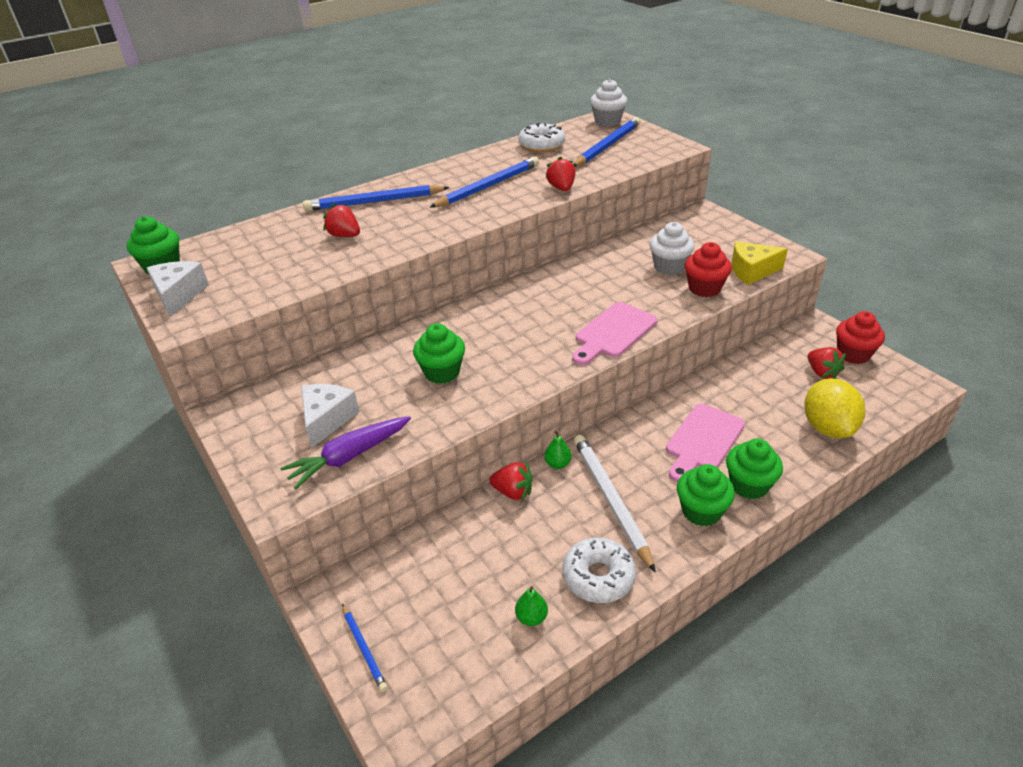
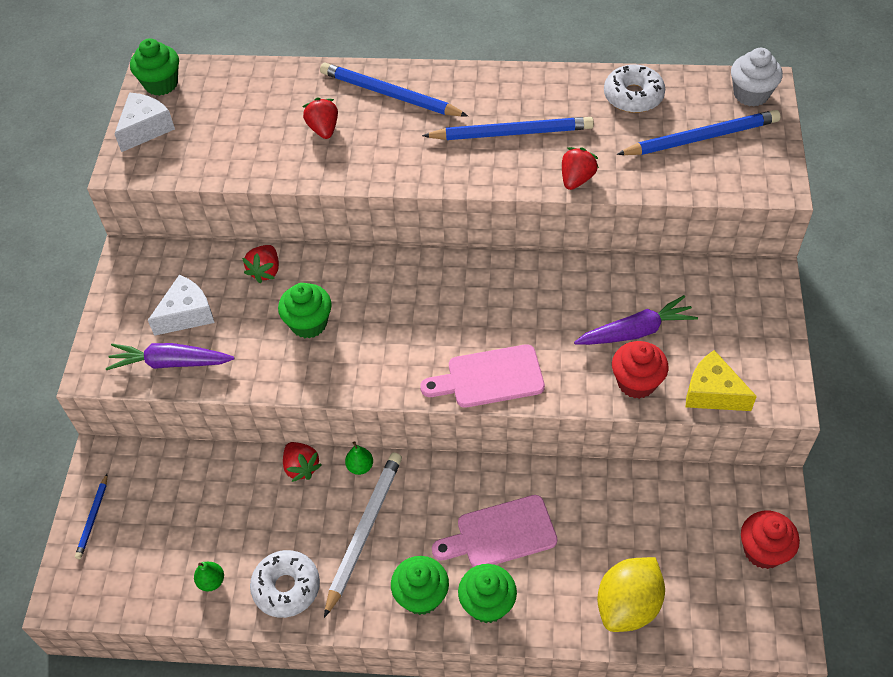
camera: 40 degrees right, 15 degrees up
(669, 267) = (636, 331): white cupcake -> purple carrot
(822, 372) = (701, 547): red strawberry -> red strawberry (265, 271)

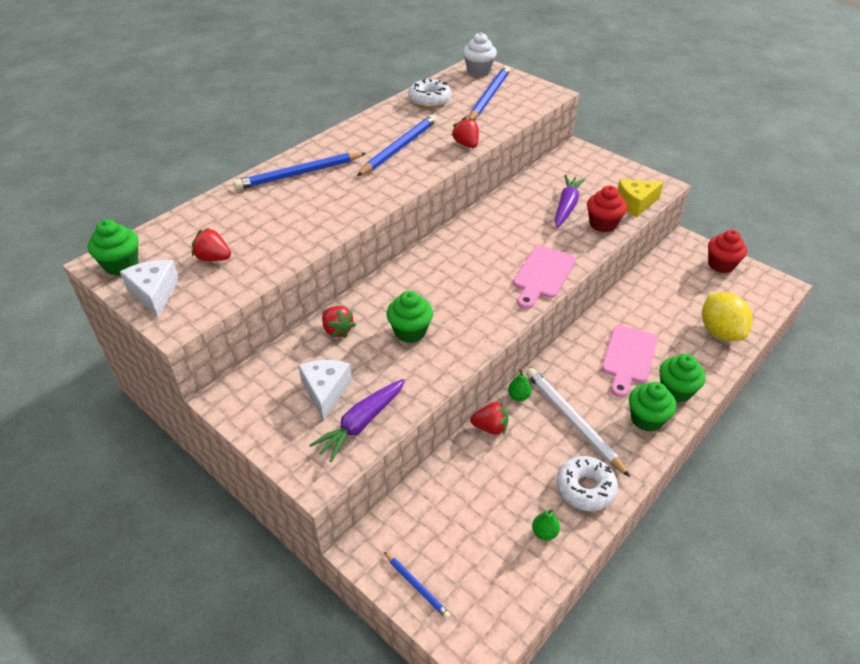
camera: 55 degrees left, 10 degrees down
(323, 129) = (287, 212): red strawberry -> red strawberry (213, 258)

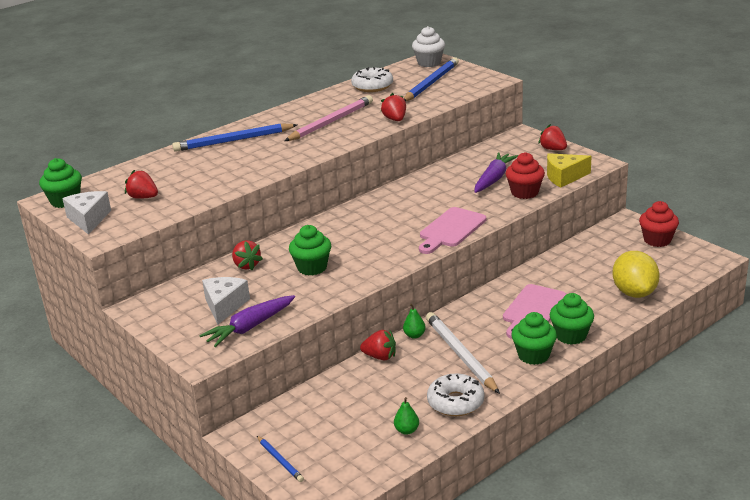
camera: 10 degrees right, 15 degrees down
(399, 148) = (331, 122): blue pencil -> pink pencil
(613, 168) = (553, 149): none -> red strawberry

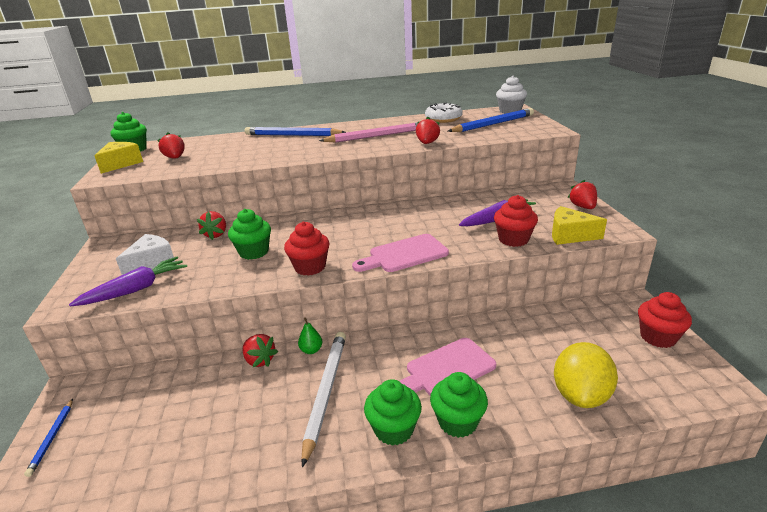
camera: 30 degrees right, 0 degrees up
(88, 219) = (121, 164): white cheese -> yellow cheese
(249, 327) = (136, 289): purple carrot -> purple carrot turned 150 degrees clockwise
(383, 263) = (310, 267): none -> red cupcake
(406, 430) = (178, 464): green pear -> none
(455, 402) = (258, 452): white donut -> none

